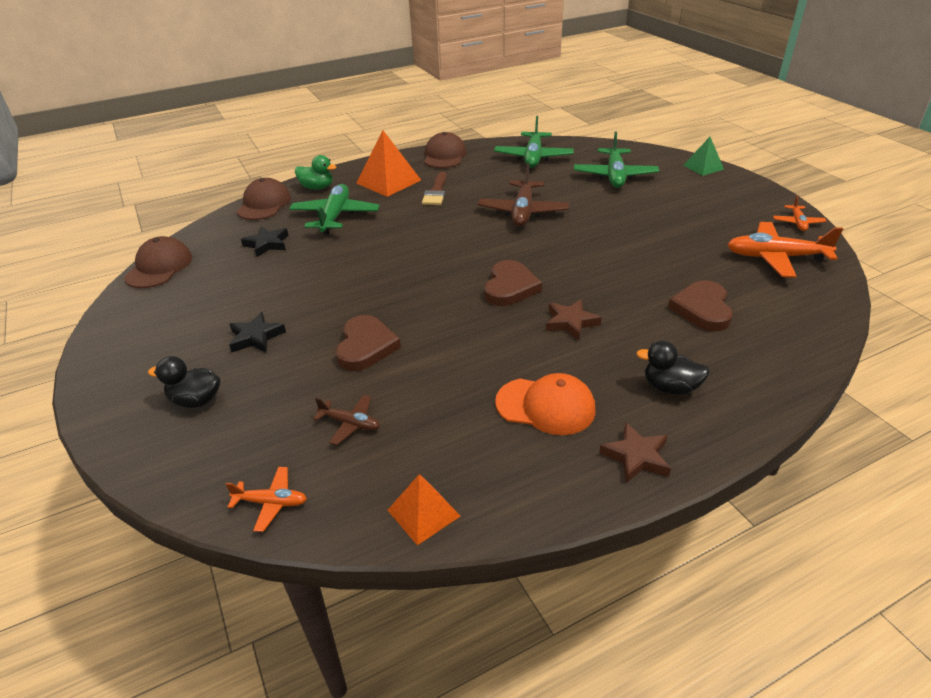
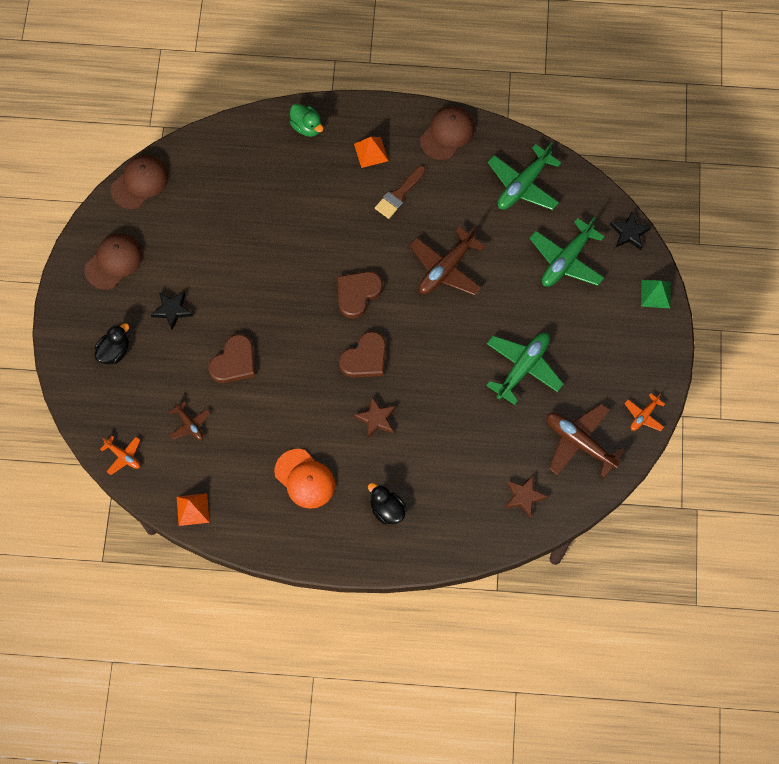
camera: 30 degrees right, 30 degrees up
(196, 400) = (114, 351): black duck -> black duck turned 90 degrees clockwise
(264, 204) = (251, 130): brown cap -> brown cap (114, 262)
(267, 244) = (227, 196): black star -> black star (629, 233)
(335, 216) = (297, 185): green plane -> green plane (523, 368)
(388, 181) = (371, 152): orange pyramid -> orange pyramid, size x0.61
(636, 456) = (324, 543): brown star -> brown star (524, 496)
(702, 309) = (472, 460): brown heart -> brown heart (357, 294)
(775, 257) = (580, 443): orange plane -> brown plane

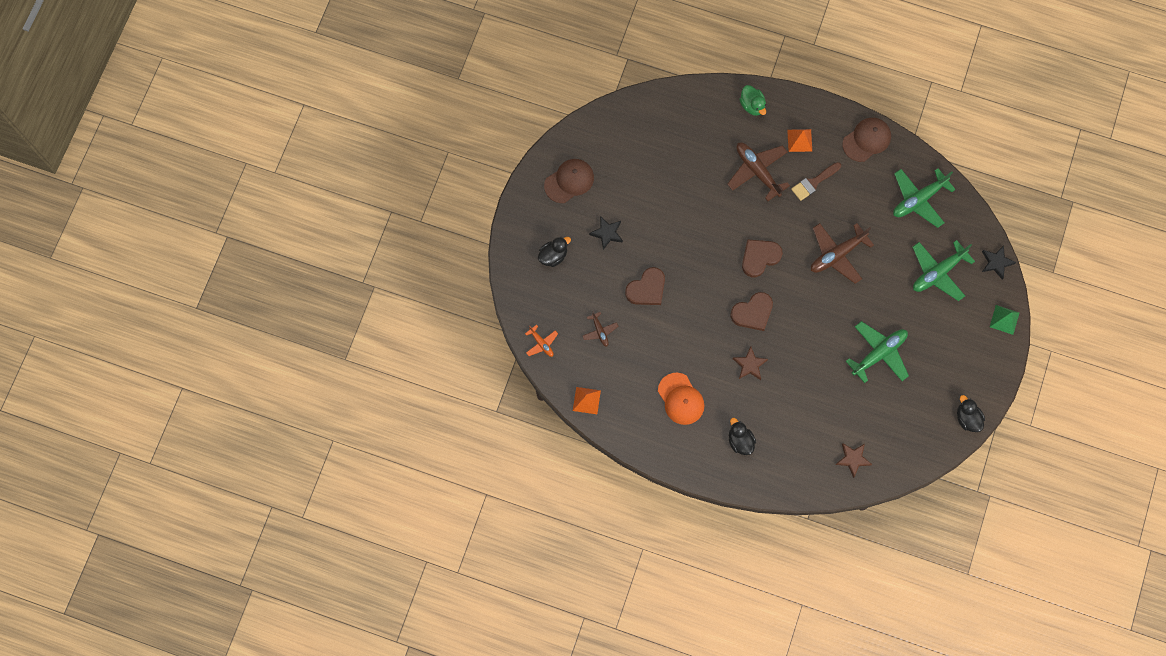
camera: 15 degrees right, 5 degrees up
(139, 183) = (605, 119): brown cap -> none
(580, 443) = (909, 427): brown plane -> brown plane (757, 171)
(644, 416) = (967, 418): orange plane -> black duck

